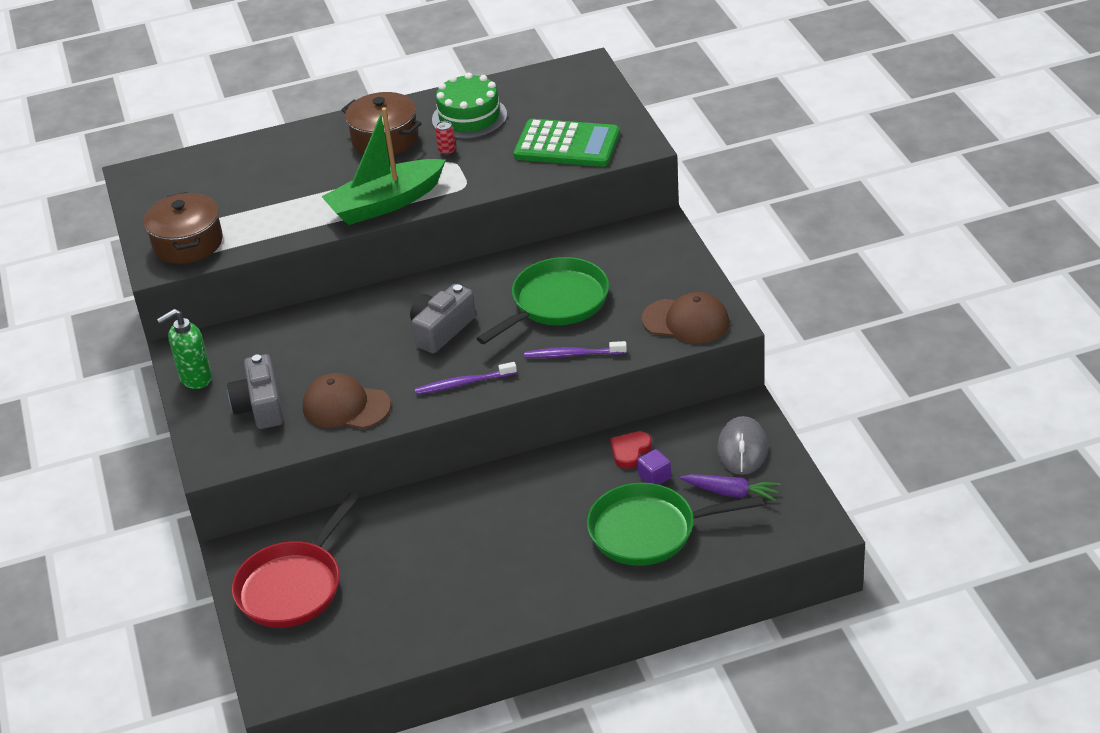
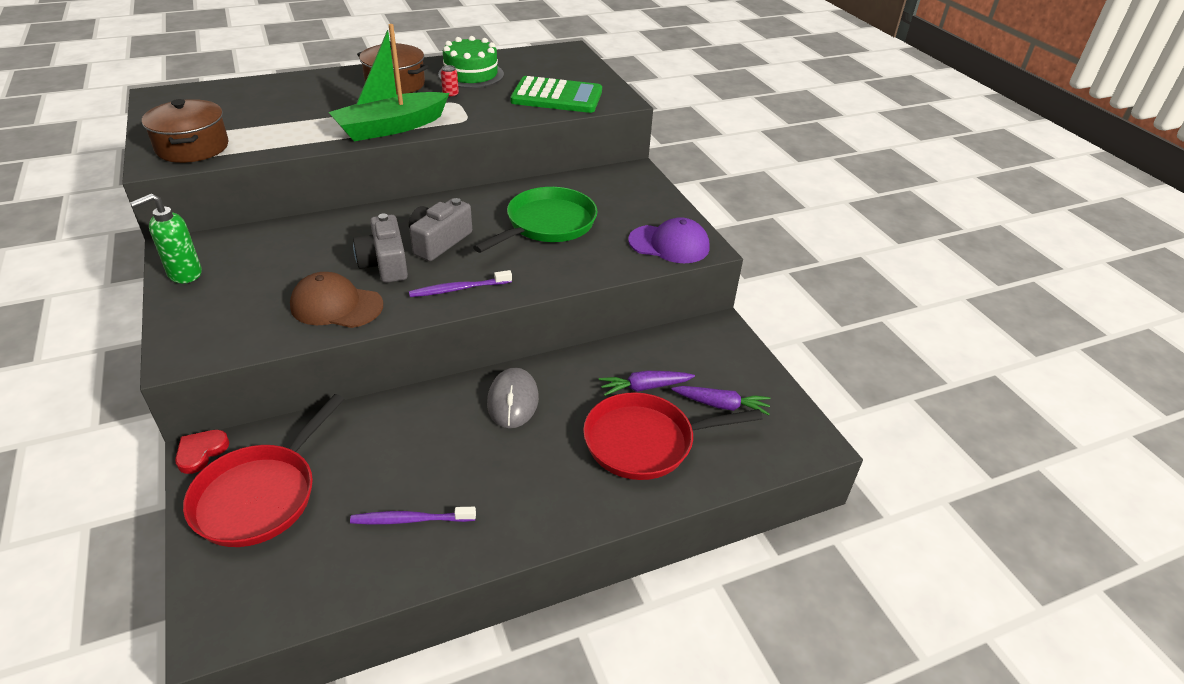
camera: 10 degrees left, 0 degrees up
(260, 406) = (246, 302): grey camera -> grey camera (385, 263)
(572, 354) = (565, 268): purple toothbrush -> purple toothbrush (410, 520)
(630, 451) = (618, 362): red heart -> red heart (201, 452)
(649, 530) = (645, 442): green pan -> red pan
(654, 477) = (644, 387): purple cube -> purple carrot
(686, 321) = (669, 244): brown cap -> purple cap
(742, 449) = (724, 363): grey mouse -> grey mouse (513, 401)

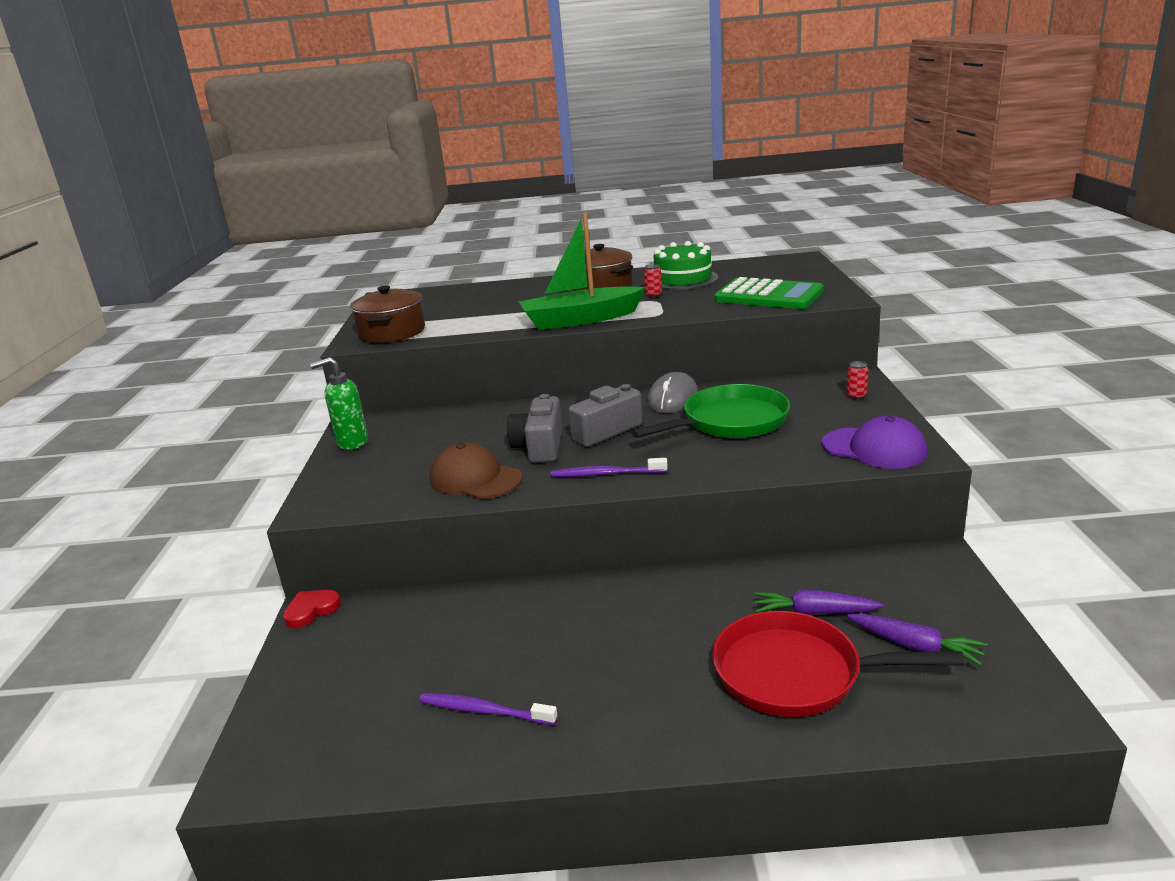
camera: 25 degrees right, 15 degrees down
(260, 495) = (346, 659): red pan -> none
(513, 401) = (645, 606): grey mouse -> grey mouse (672, 399)
(641, 191) = (856, 396): none -> red can

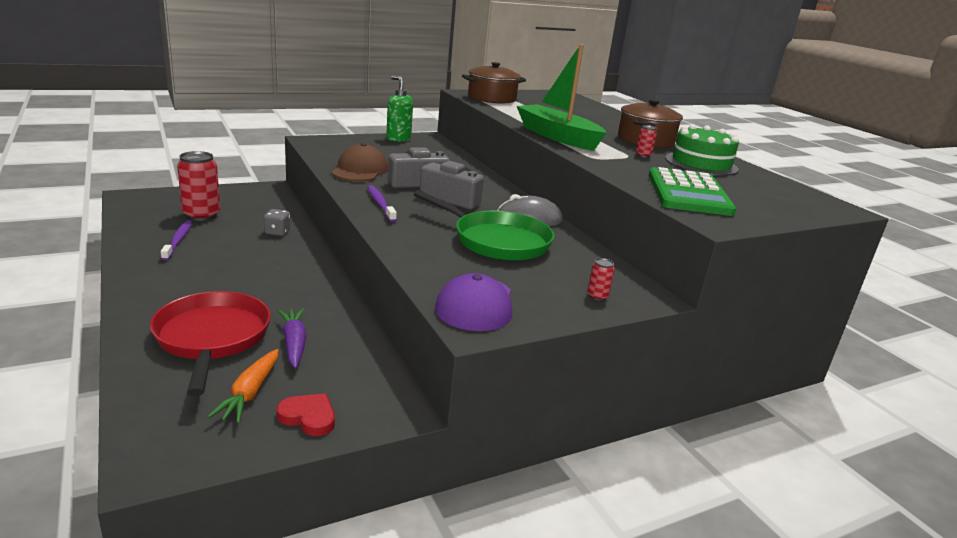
camera: 60 degrees right, 0 degrees up
(311, 610) = (272, 187): red heart -> red heart (308, 417)
(392, 687) = (201, 215): none -> red can
(497, 612) = (277, 232): none -> grey dice
(915, 646) = (250, 393): purple carrot -> orange carrot

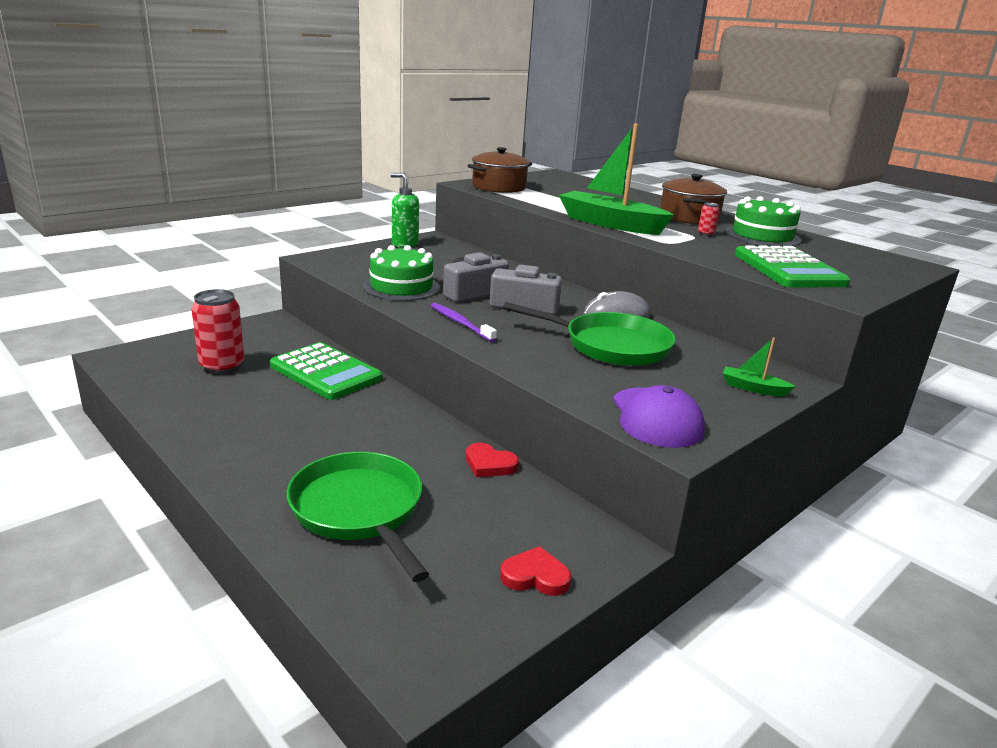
camera: 15 degrees left, 0 degrees up
(178, 240) = (221, 401): purple toothbrush -> none
(212, 338) = (359, 510): red pan -> green pan
(250, 393) = (453, 564): orange carrot -> none
(277, 232) = (326, 372): grey dice -> green calculator
(294, 343) = (452, 497): purple carrot -> none
(348, 324) = (489, 464): none -> red heart
(360, 170) = (401, 287): brown cap -> green cake
(597, 296) = (753, 388): red can -> green boat

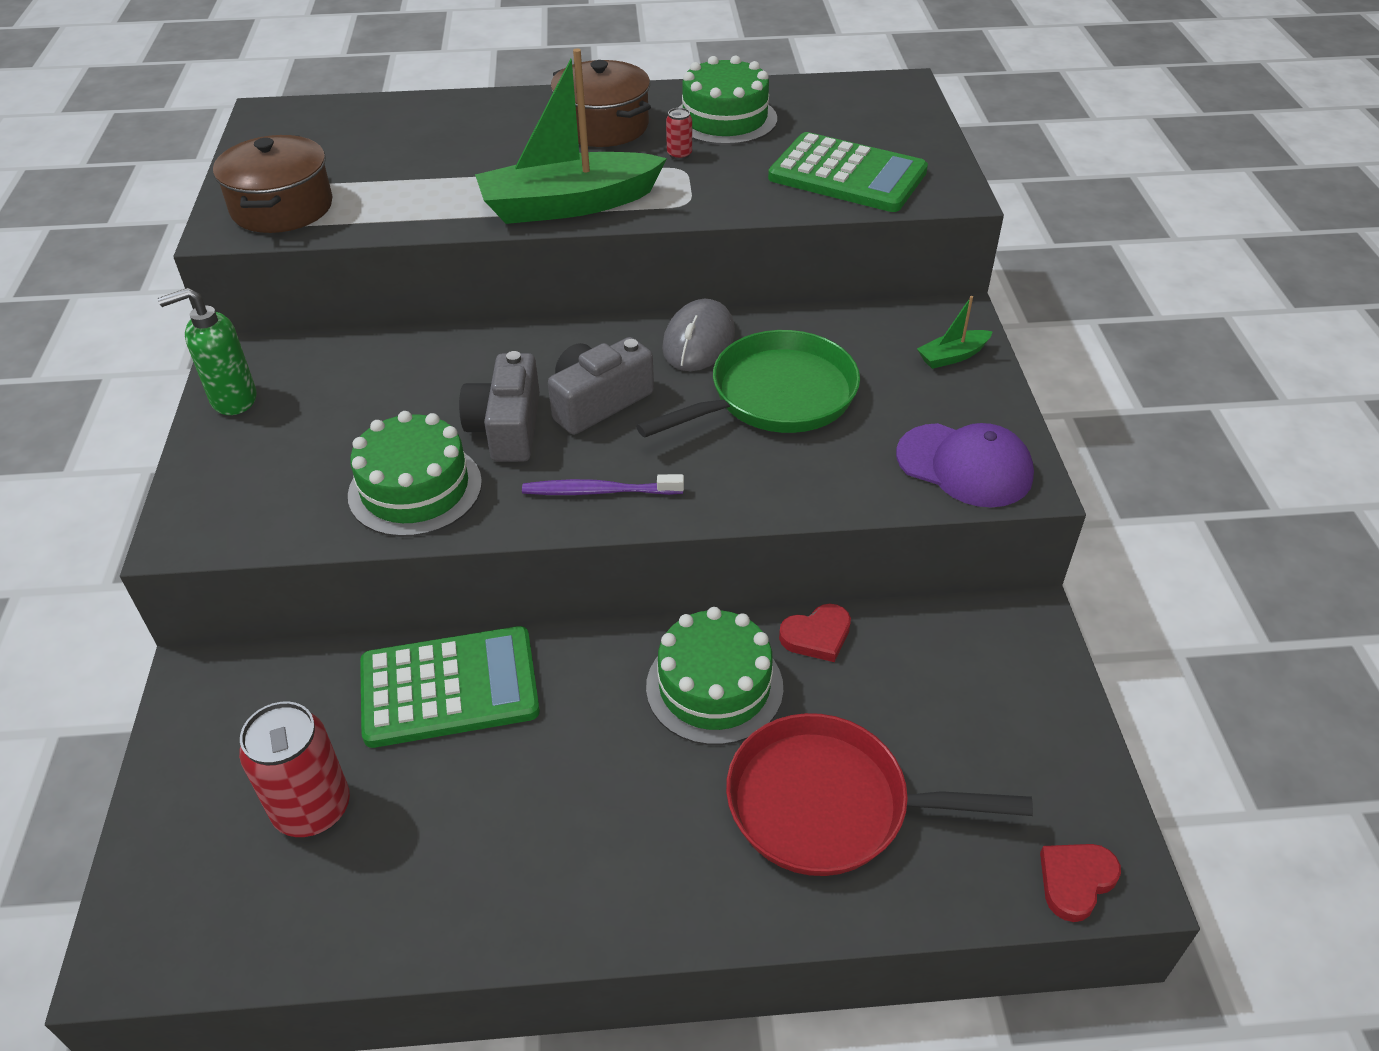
camera: 50 degrees left, 20 degrees up
(359, 510) = (828, 804): green pan -> red pan
(408, 443) = (714, 687): none -> green cake
(535, 576) = (1035, 709): red heart -> red heart (1075, 881)

